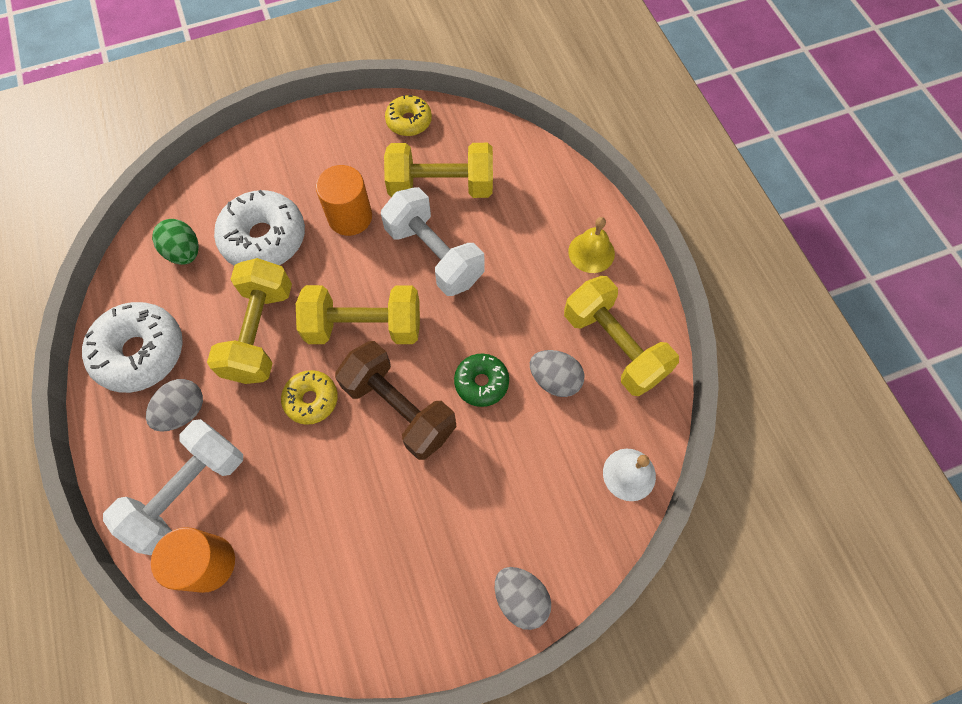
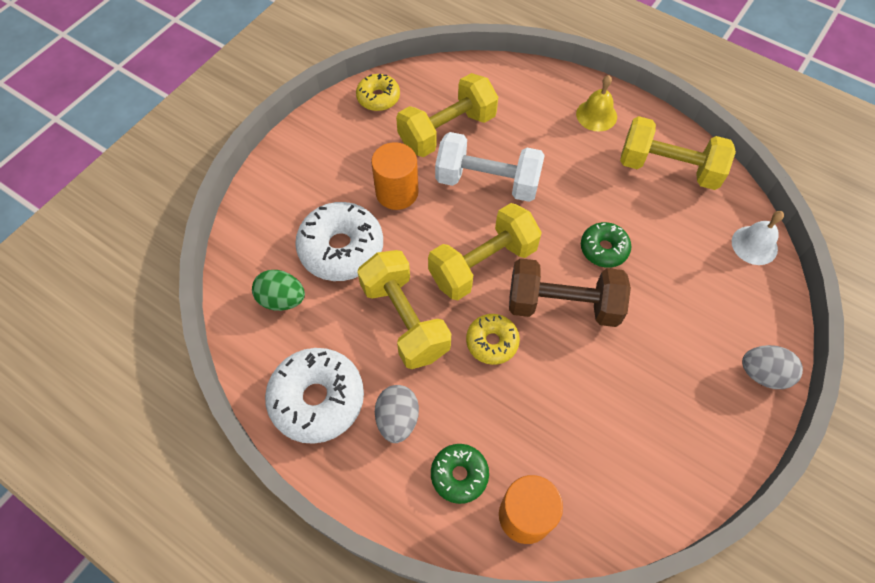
camera: 35 degrees left, 5 degrees down
(189, 491) = (459, 475): white dumbbell -> green donut
(554, 380) = (651, 215): grey egg -> none

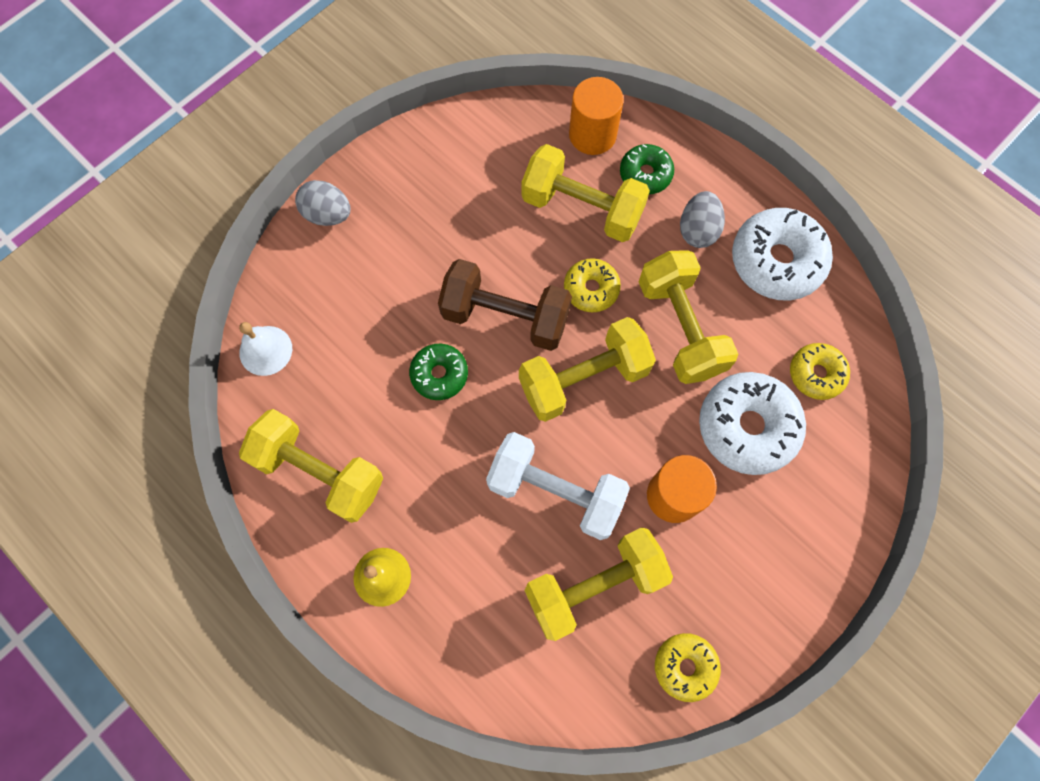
camera: 170 degrees left, 10 degrees up
(282, 299) = (816, 374): green egg -> yellow donut
(517, 423) = (582, 208): none -> yellow dumbbell

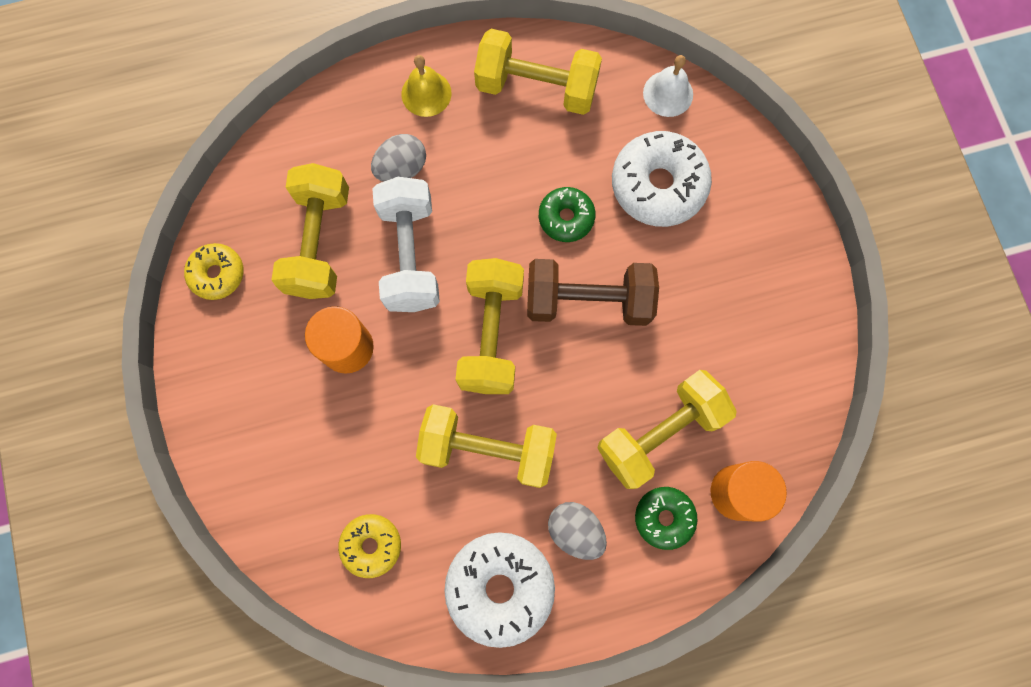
camera: 120 degrees right, 5 degrees up
(320, 472) = (537, 87): yellow dumbbell -> yellow dumbbell turned 45 degrees clockwise
(327, 214) = (776, 201): grey egg -> grey egg (401, 168)
(505, 316) = (588, 301): brown dumbbell -> brown dumbbell turned 45 degrees clockwise
(555, 491) = (410, 255): white dumbbell -> white dumbbell turned 60 degrees counterclockwise
(591, 289) = (572, 391): yellow donut -> none
(747, 427) = (364, 448): white donut -> white donut (658, 185)

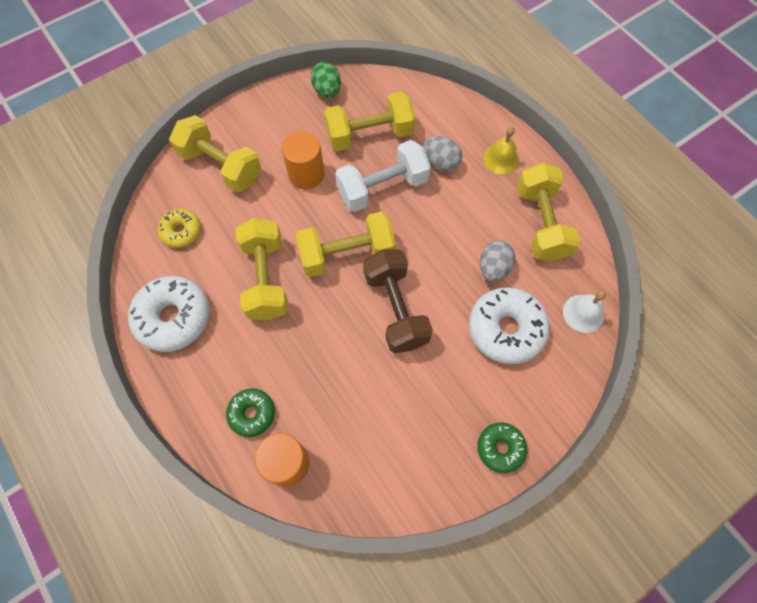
camera: 70 degrees right, 10 degrees down
(217, 274) = (327, 91): yellow donut -> green egg
(566, 218) = (451, 274): green donut -> green donut (500, 448)
(575, 530) = (225, 354): grey egg -> grey egg (493, 268)
(660, 432) = (315, 391): yellow dumbbell -> yellow dumbbell (221, 166)

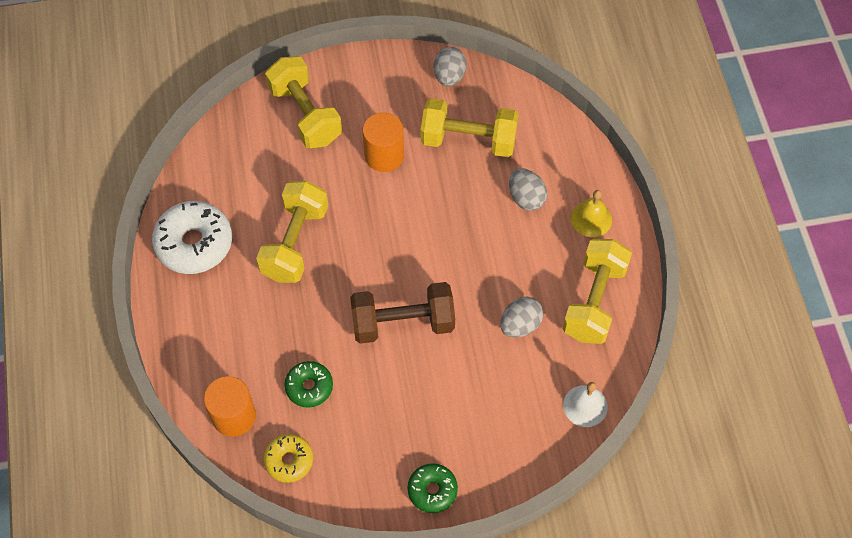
camera: 25 degrees right, 5 degrees down
(181, 232) = (238, 165): yellow donut -> yellow donut (289, 460)
(252, 414) = (223, 360): green donut -> green donut (309, 387)
(327, 91) = (449, 76): green egg -> grey egg
(347, 254) = (383, 251): yellow dumbbell -> none
(382, 188) = (453, 200): white dumbbell -> none
(396, 309) = (403, 323): brown dumbbell -> brown dumbbell turned 75 degrees clockwise
(506, 329) = (499, 387): white donut -> none

